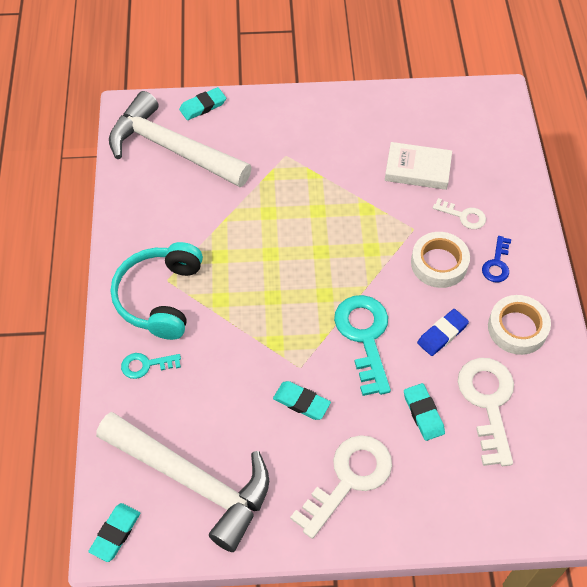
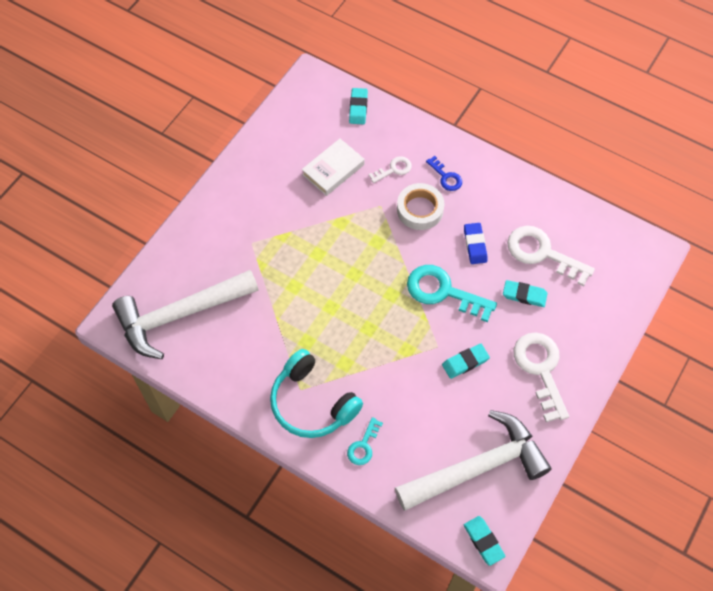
camera: 55 degrees left, 5 degrees up
(203, 106) = (156, 269): turquoise eraser -> turquoise eraser (358, 108)
(517, 328) = (502, 200): white tape -> none

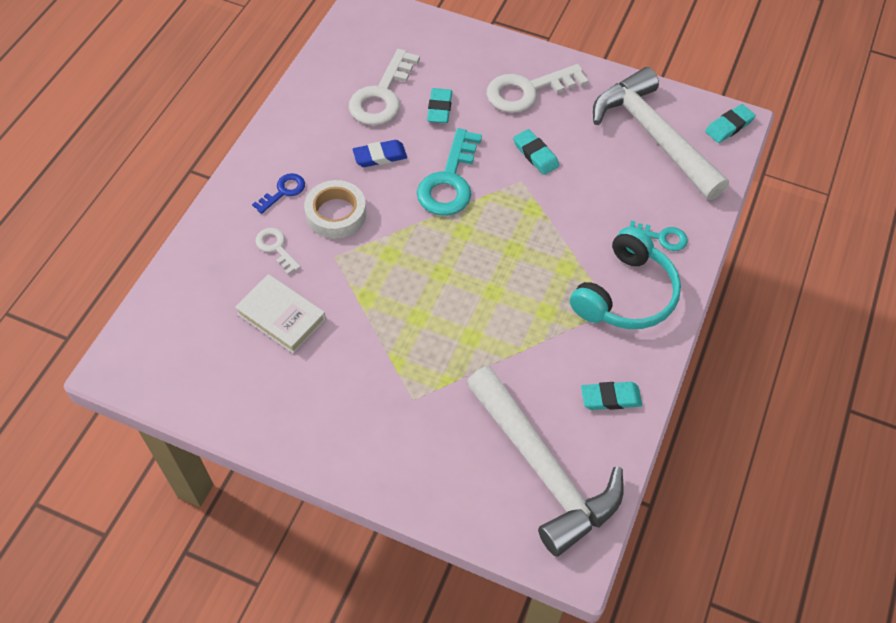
camera: 100 degrees left, 5 degrees down
(358, 108) = (172, 300): turquoise eraser -> turquoise eraser (610, 398)

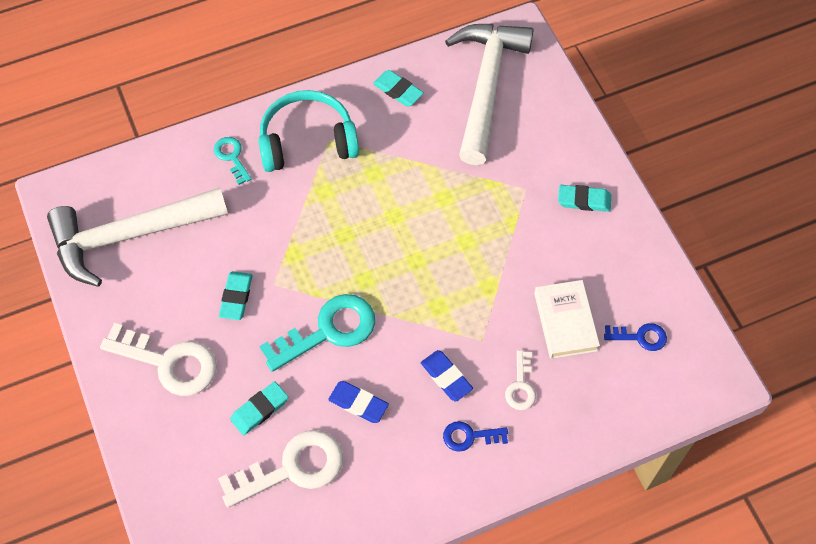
camera: 135 degrees left, 5 degrees up
(210, 351) = (640, 337): none -> blue key
(336, 214) = (446, 377): white tape -> blue eraser
(653, 135) = (129, 236): white hammer -> white hammer turned 60 degrees clockwise
(729, 126) = (65, 195): turquoise eraser -> turquoise eraser (584, 200)

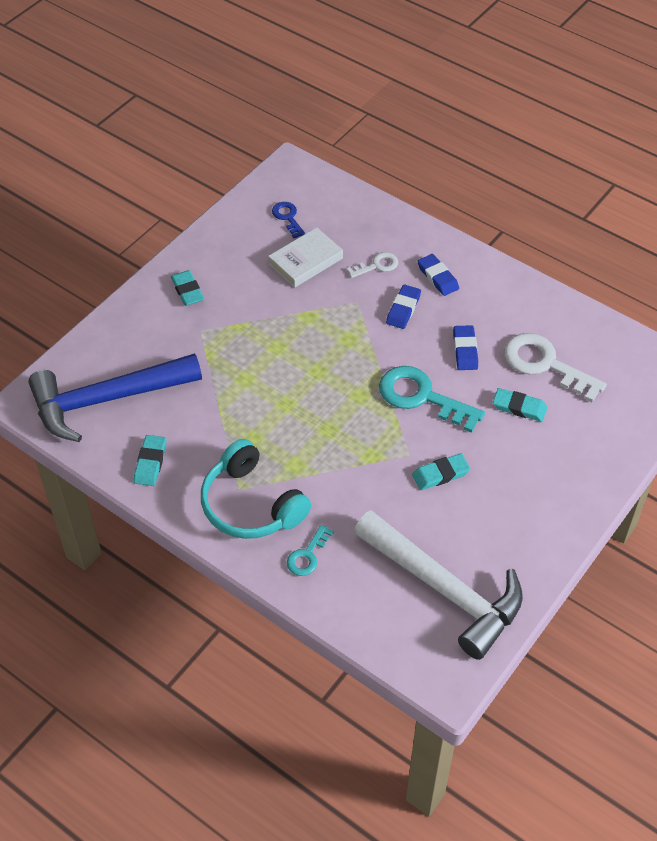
camera: 120 degrees left, 10 degrees down
(169, 362) = (532, 488): white key -> none
(470, 436) = (438, 277): blue key -> blue eraser
(486, 86) = (106, 400): white hammer -> blue hammer

